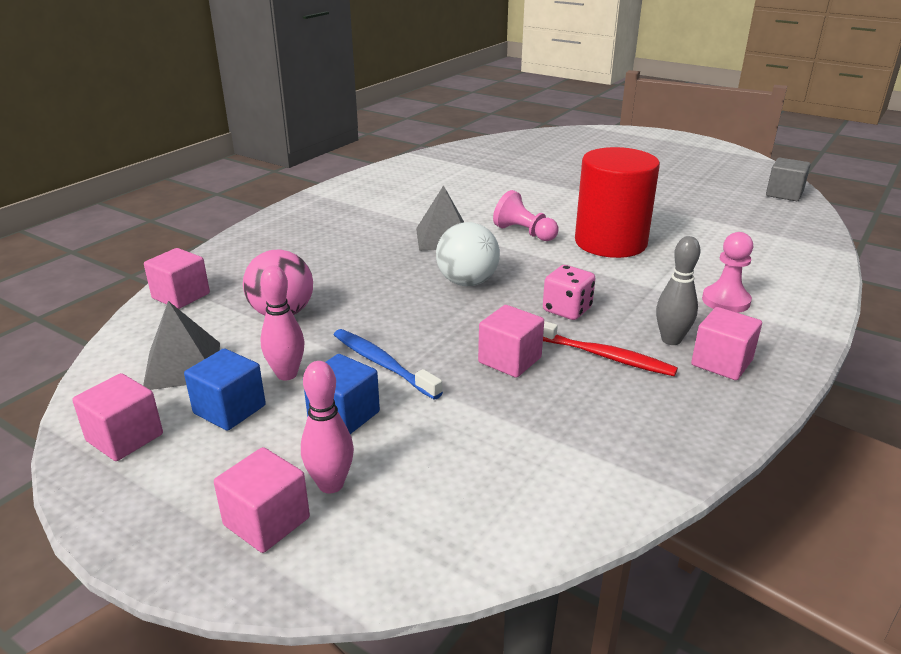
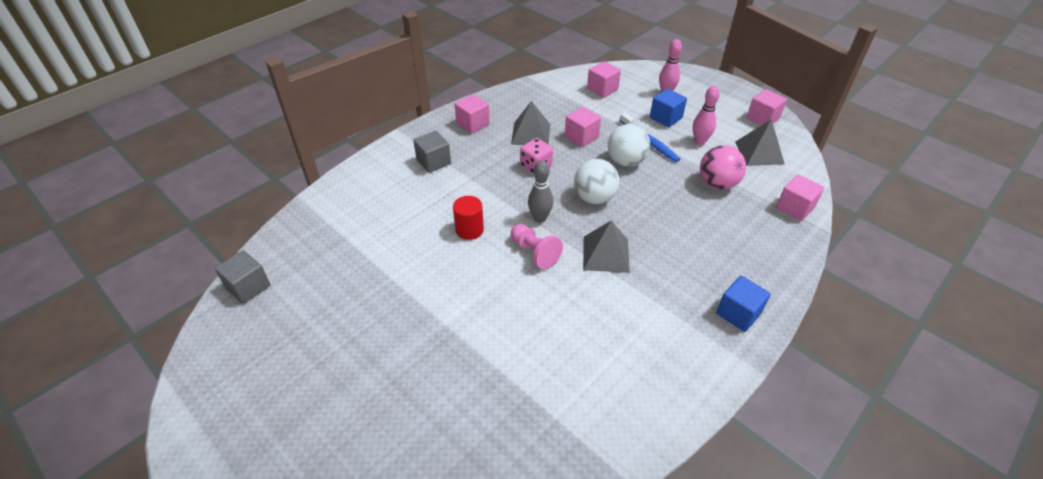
camera: 170 degrees left, 15 degrees up
(229, 409) = (721, 126): blue cube -> blue cube (738, 313)
(267, 521) = (687, 84): pink cube -> pink cube (602, 89)
(425, 329) = (626, 161): none -> white ball
(604, 356) = (530, 134): red toothbrush -> grey pyramid
(610, 242) = (469, 230): red cylinder -> red cylinder, size x0.48
(671, 340) = (488, 139): grey bowling pin -> grey bowling pin (540, 218)
(725, 301) = (433, 162): pink pawn -> grey cube

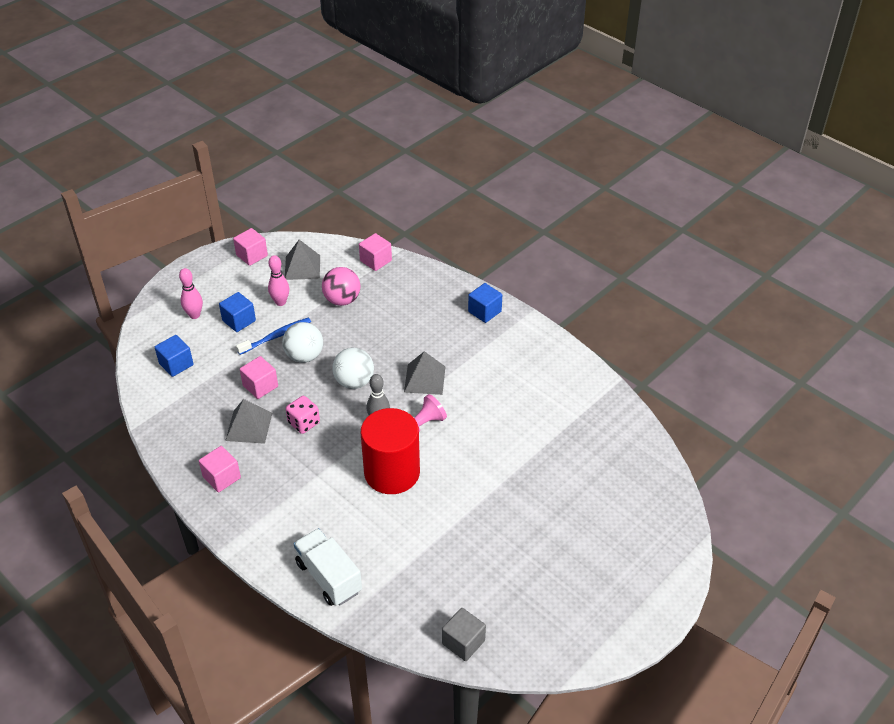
camera: 90 degrees left, 0 degrees up
(352, 191) = (328, 577): none -> white truck
(433, 162) = (286, 508): grey cube -> none
(469, 230) = (392, 472): red cylinder -> red cylinder, size x2.08
(602, 89) = (176, 364): pink cube -> blue cube

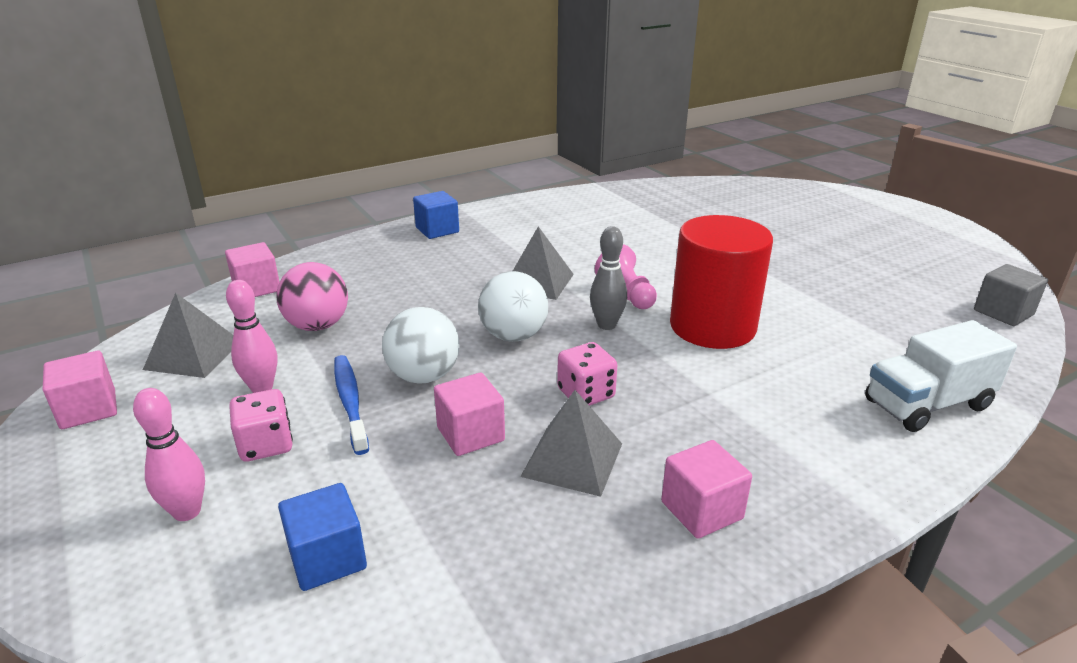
camera: 75 degrees left, 15 degrees down
(239, 321) = (266, 445): blue cube -> pink dice

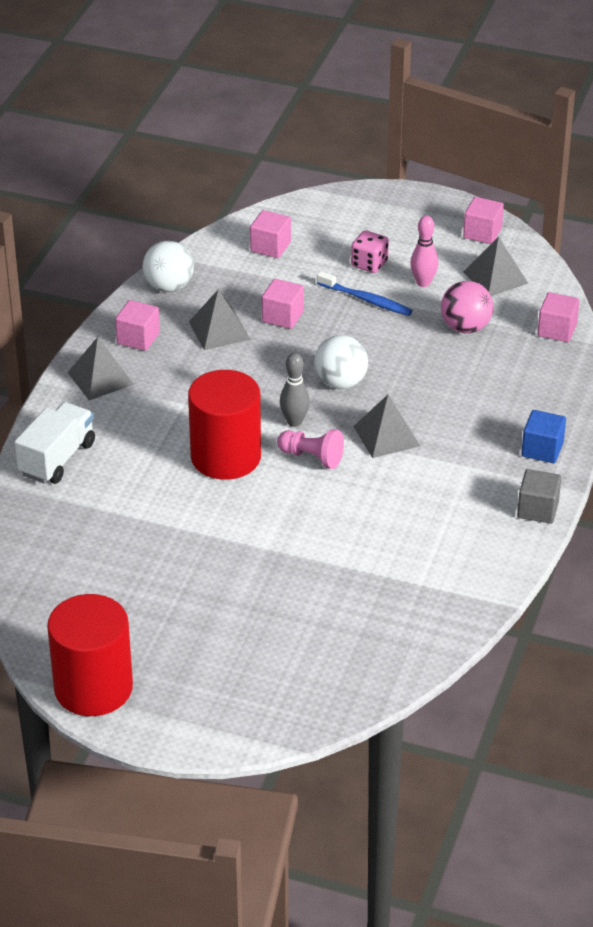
camera: 140 degrees right, 10 degrees up
(187, 512) = (352, 230): pink bowling pin -> none
(327, 558) = (270, 247): blue cube -> pink cube
(424, 376) = (352, 331): white ball -> white ball (169, 286)
(586, 394) = (252, 367): pink dice -> none
(806, 477) = (100, 378): none -> grey pyramid
(961, 241) = (93, 688): none -> red cylinder
(1003, 312) = (31, 584): grey cube -> grey cube (537, 509)

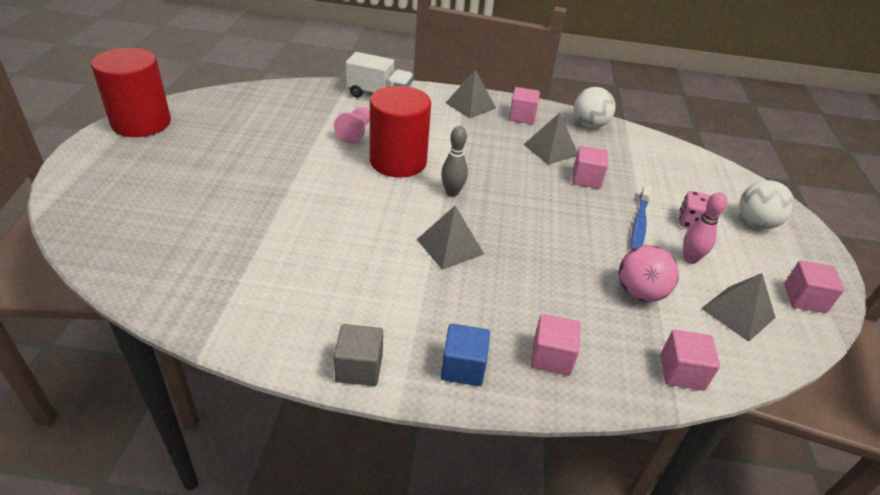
camera: 75 degrees right, 0 degrees up
(270, 247) = (673, 167): pink cube -> pink cube (551, 357)
(312, 457) = (408, 204): pink pawn -> pink pawn (355, 132)
(340, 382) = (514, 215): white ball -> white ball (756, 223)

